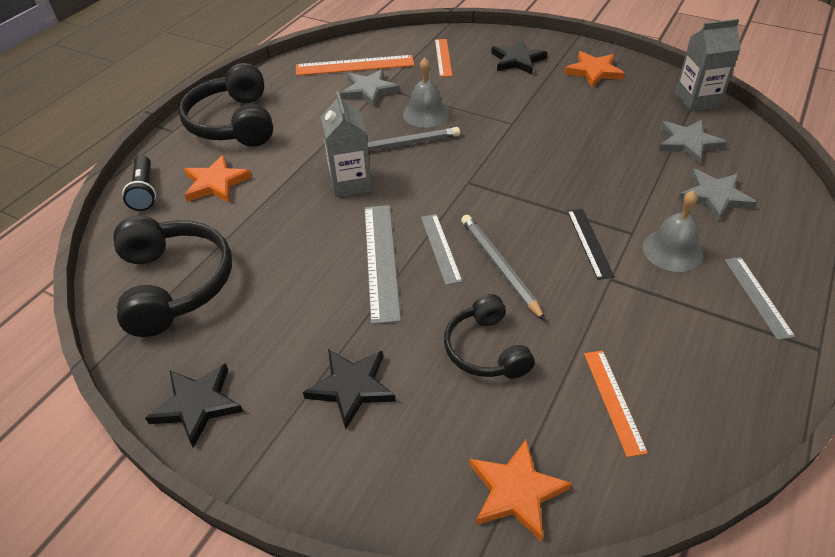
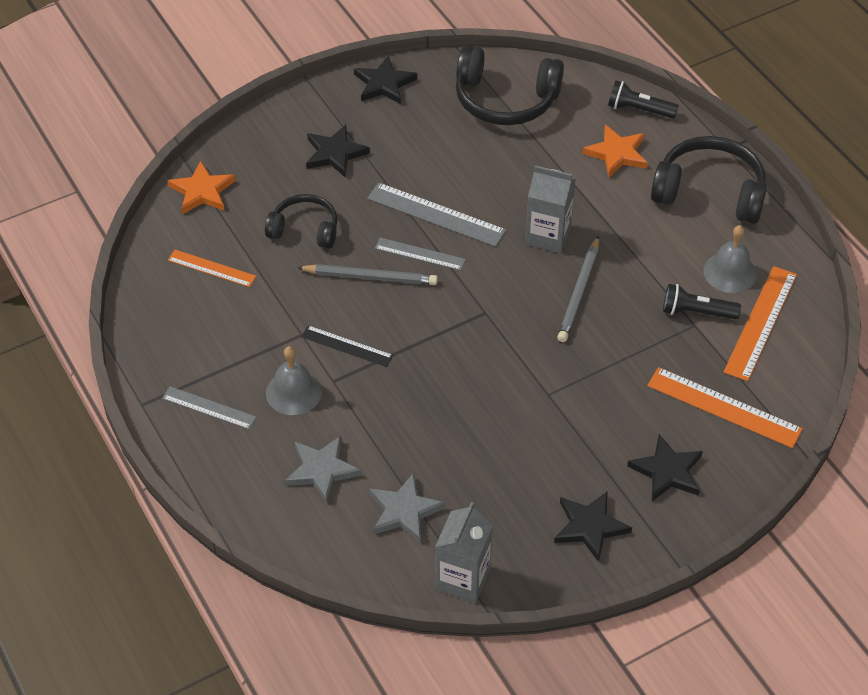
camera: 120 degrees right, 5 degrees up
(369, 91) = (696, 312): grey star -> black flashlight
(426, 114) = (617, 336): grey bell -> grey bell (730, 272)
(443, 57) = (724, 407): orange ruler -> orange ruler, size x1.61
(593, 71) = (590, 527): orange star -> black star

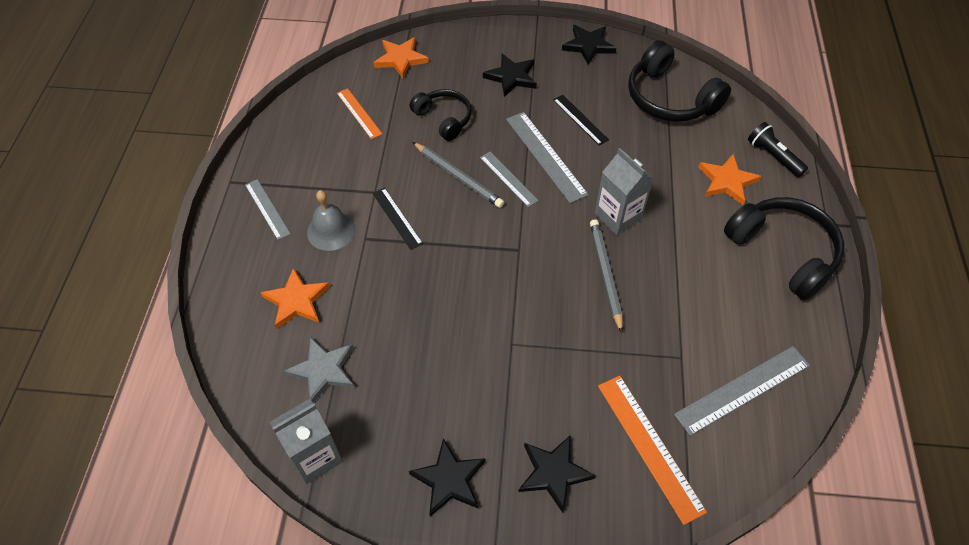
camera: 35 degrees right, 5 degrees up
(322, 470) = (296, 301): grey star -> orange star
(439, 162) = (580, 119): none -> black ruler
(579, 292) = (605, 274): grey pencil -> grey pencil turned 120 degrees clockwise
(696, 312) = (691, 347): black flashlight -> none
(730, 272) = (748, 329): grey bell -> none
(760, 322) = (742, 389): orange ruler -> grey ruler

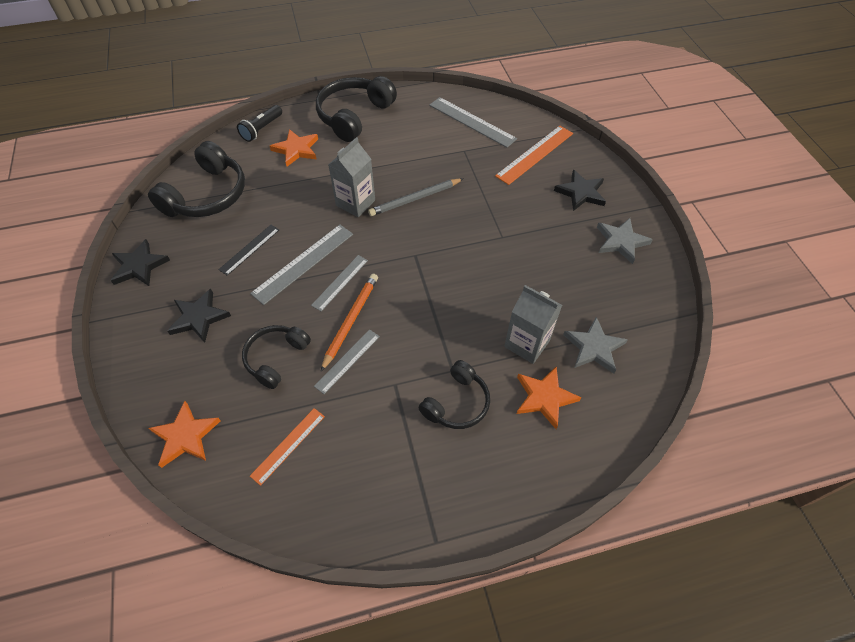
camera: 110 degrees left, 0 degrees up
(267, 209) = (456, 478): grey ruler -> grey ruler (347, 361)
(315, 456) = (659, 323): grey carton -> grey carton (527, 343)
(331, 230) = (457, 403): grey bell -> black headphones
(397, 218) = (419, 353): black ruler -> none
(449, 480) = (621, 241): black star -> grey star
(458, 176) = (351, 321): grey pencil -> orange pencil

